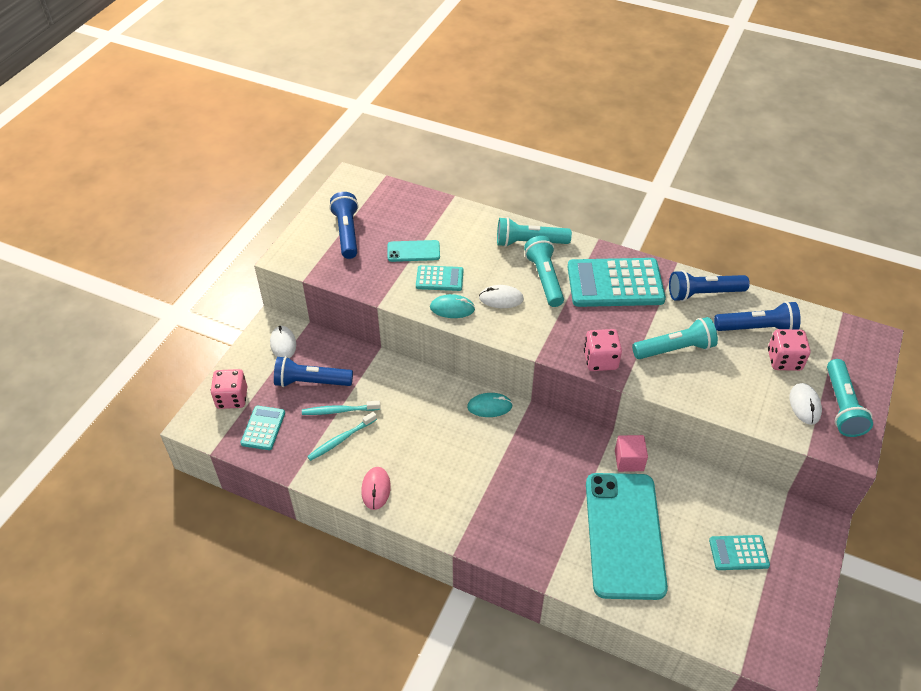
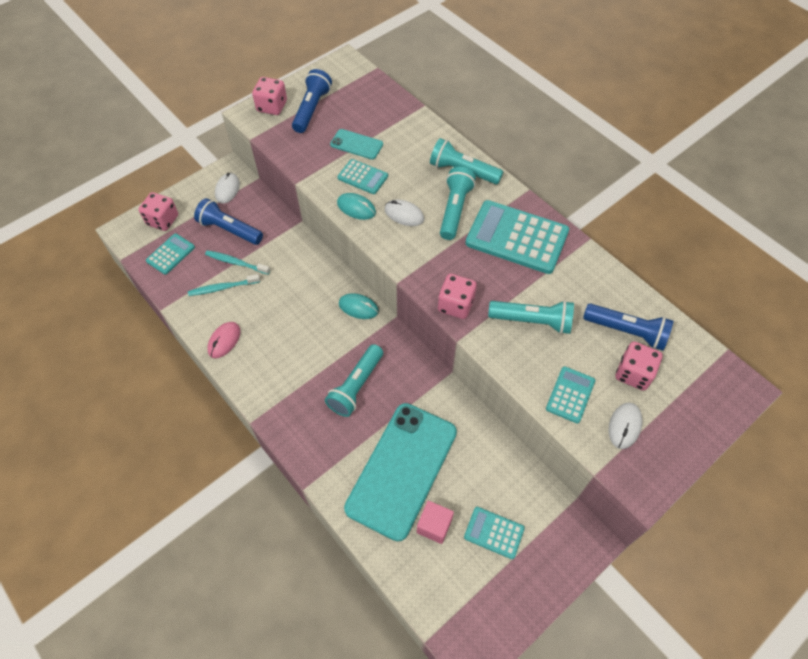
camera: 25 degrees right, 10 degrees up
(304, 243) = (272, 106): none -> pink dice
(629, 460) = (448, 405): pink cube -> pink cube (434, 525)
(703, 293) = (595, 278): blue flashlight -> none
(745, 397) = (570, 395): none -> turquoise calculator
(841, 406) = (662, 443): turquoise flashlight -> turquoise flashlight (356, 386)

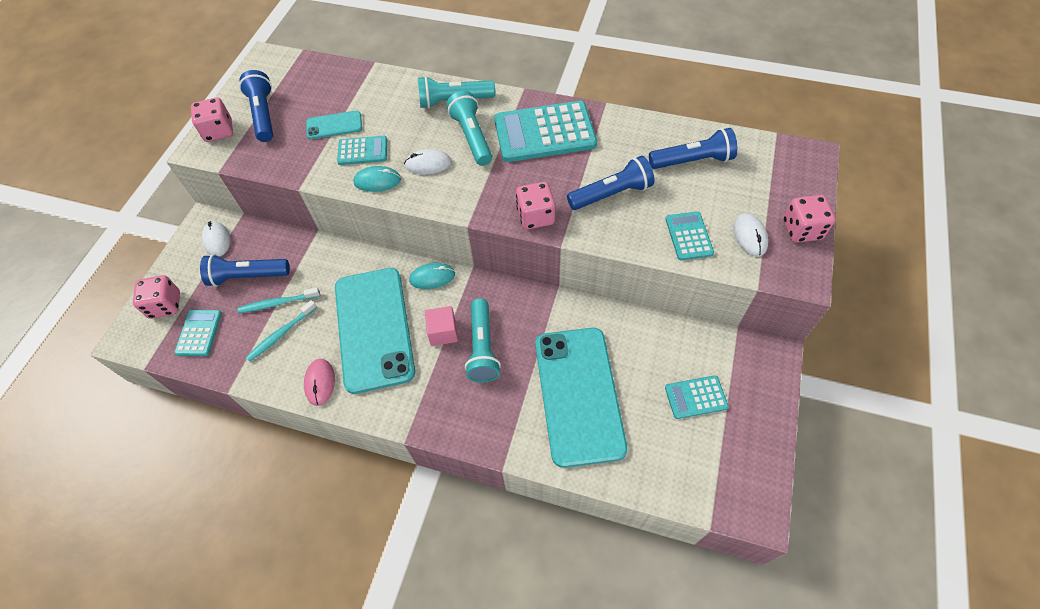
camera: 30 degrees left, 0 degrees up
(288, 322) = (374, 328): none -> turquoise phone
(434, 525) = (643, 424): pink cube -> pink cube (443, 332)
(532, 321) = (611, 194): turquoise flashlight -> blue flashlight
(633, 373) = (723, 191): pink dice -> pink dice (801, 230)

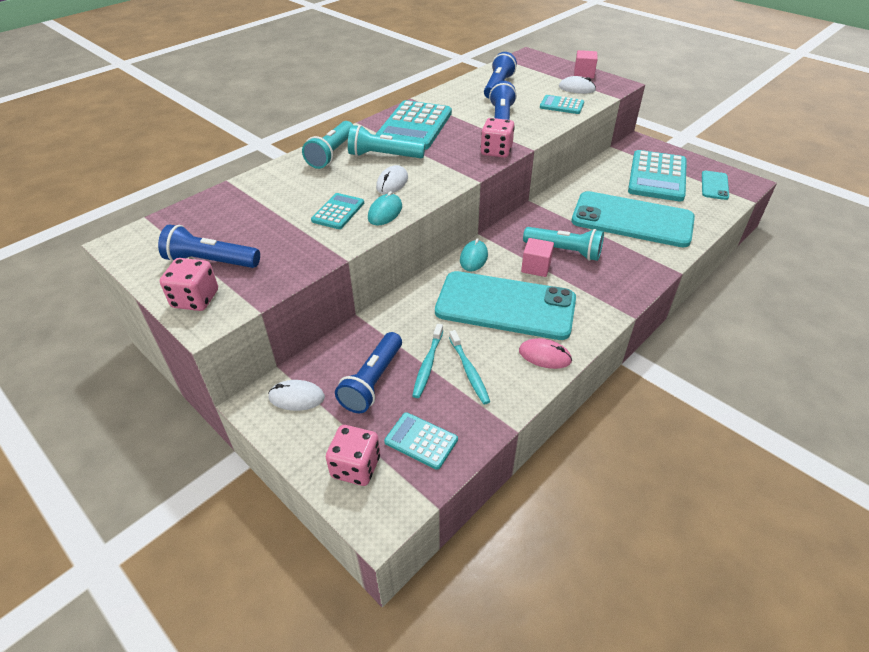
camera: 65 degrees left, 15 degrees down
(334, 125) = (284, 220): turquoise phone -> turquoise phone (714, 185)
(695, 397) = (657, 177): turquoise calculator -> turquoise calculator, size x1.96
(801, 230) = (584, 74): pink dice -> pink cube

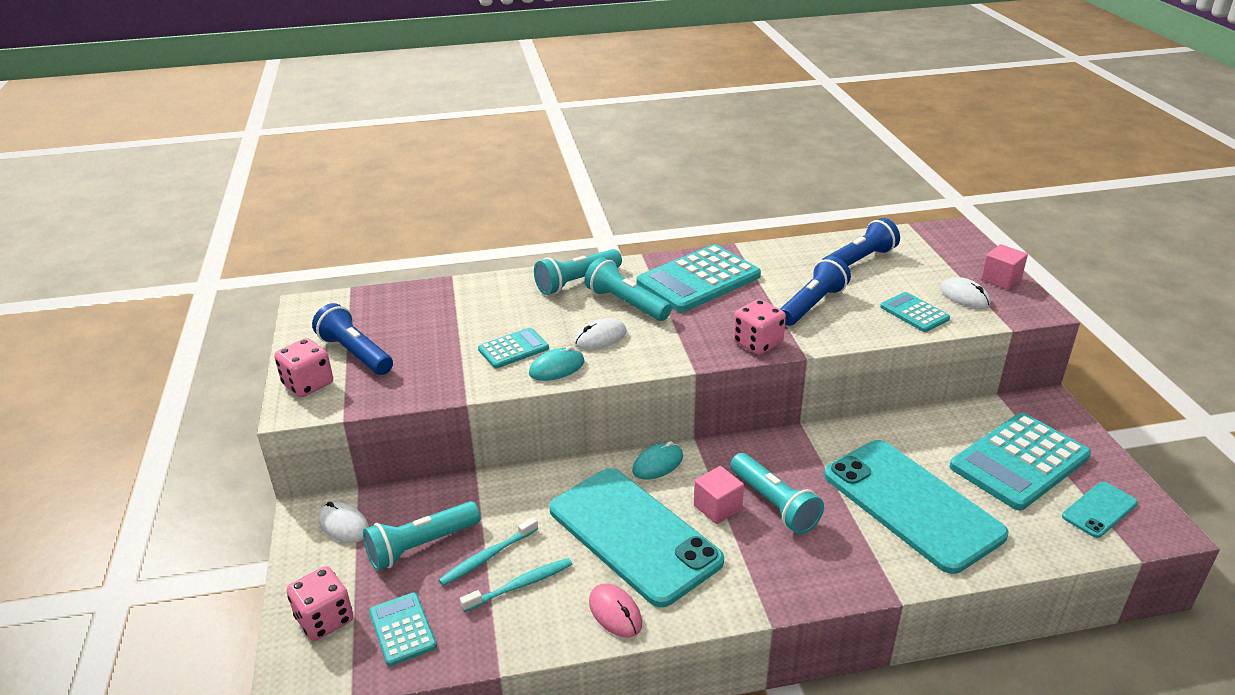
camera: 35 degrees right, 10 degrees down
(372, 381) = (421, 546): blue flashlight -> turquoise flashlight
(469, 371) = (520, 585): turquoise toothbrush -> turquoise toothbrush turned 135 degrees counterclockwise

